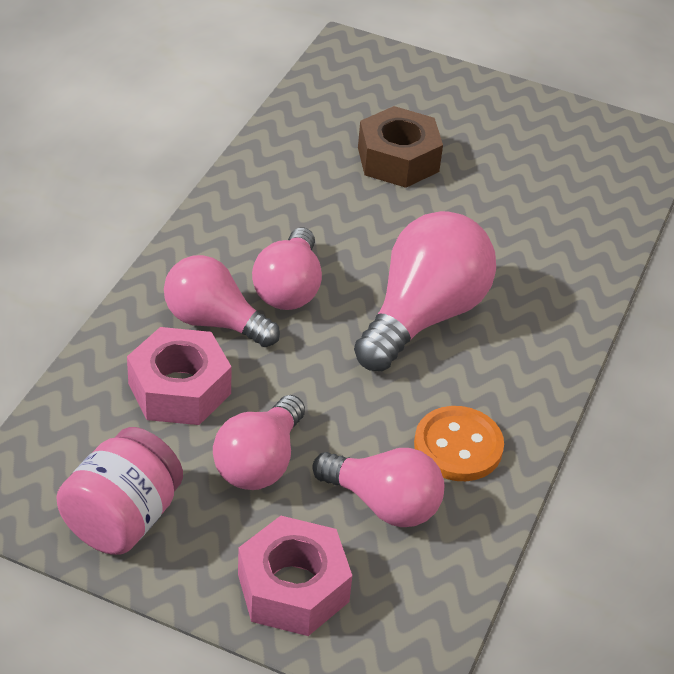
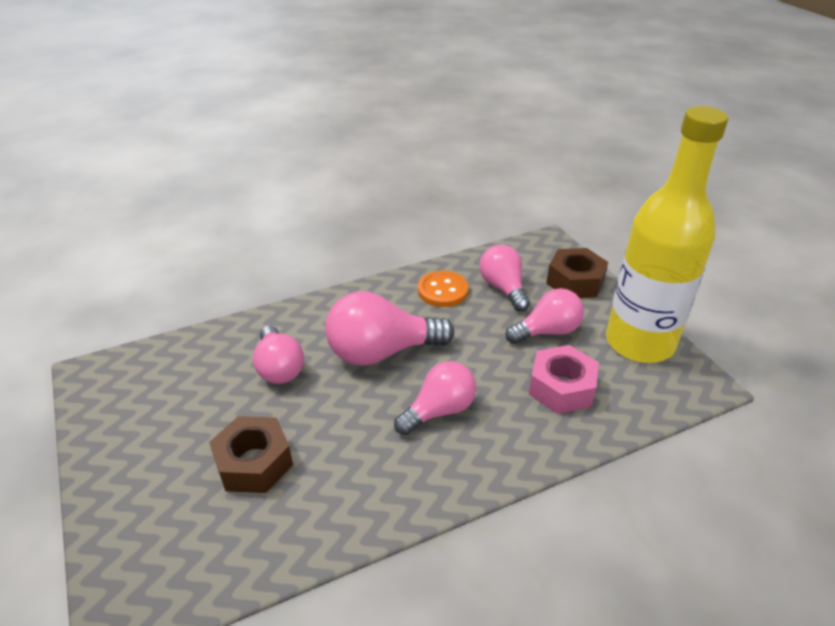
camera: 135 degrees left, 5 degrees down
(122, 519) = (639, 343): pink jar -> yellow bottle
(214, 321) = (506, 416): pink light bulb -> pink light bulb (279, 368)
(293, 588) = (575, 281): pink nut -> brown nut

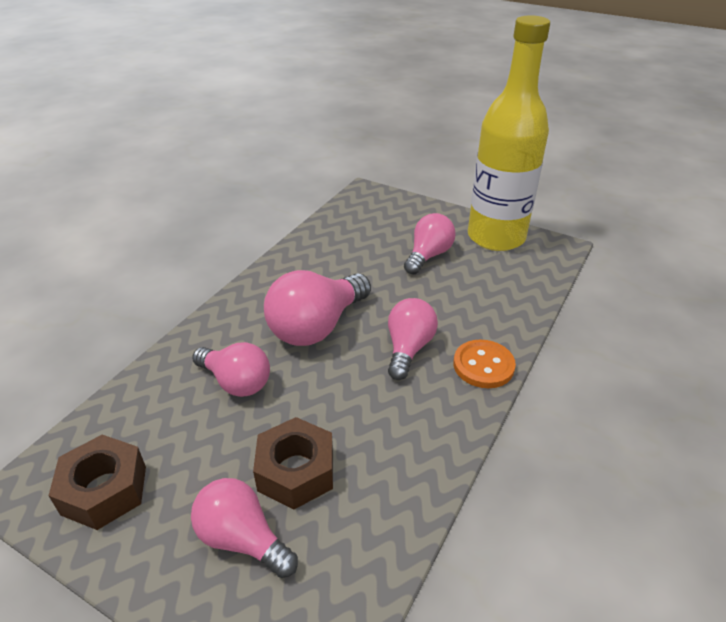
camera: 35 degrees left, 0 degrees up
(442, 291) = (319, 258): orange button -> orange button (483, 365)
(503, 288) = (365, 238): pink light bulb -> pink light bulb (242, 539)
(561, 388) = (477, 290): pink nut -> none
(575, 281) = (412, 213): brown nut -> brown nut (104, 490)

